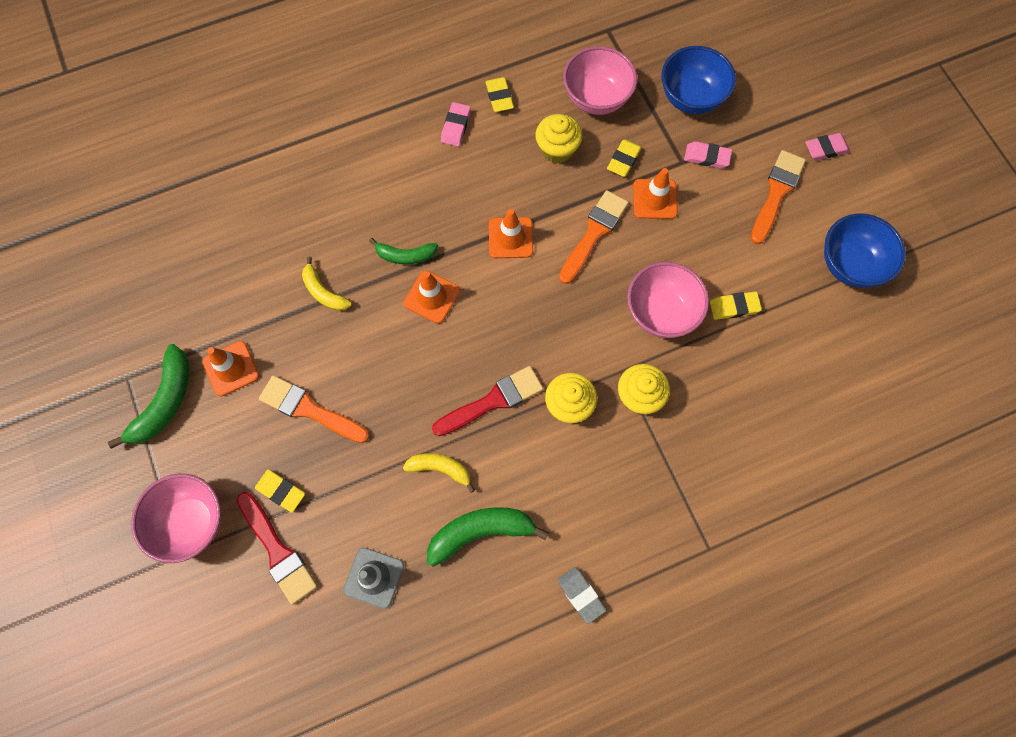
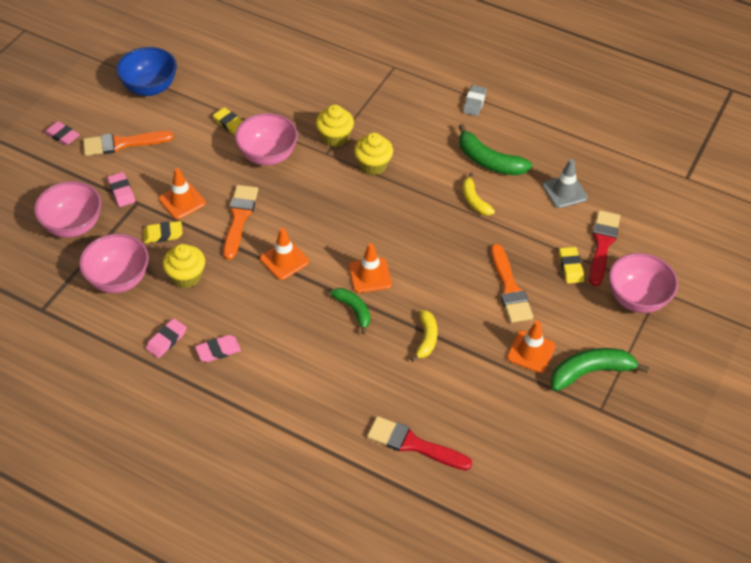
camera: 130 degrees left, 20 degrees down
(493, 401) = (407, 201): red brush -> red brush (413, 444)
(499, 97) = (166, 340): yellow eraser -> pink eraser
(594, 233) = (239, 218): orange brush -> orange brush turned 105 degrees clockwise
(691, 98) = (73, 225): blue bowl -> pink bowl

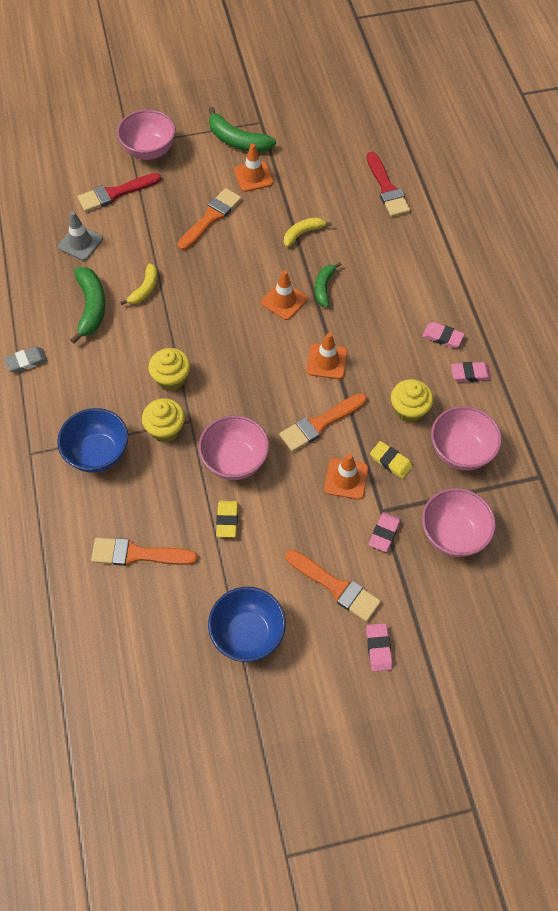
camera: 130 degrees left, 10 degrees up
(261, 73) = (137, 554): none -> orange brush
(355, 95) = (98, 453): none -> blue bowl
(570, 267) = (156, 198): yellow eraser -> none

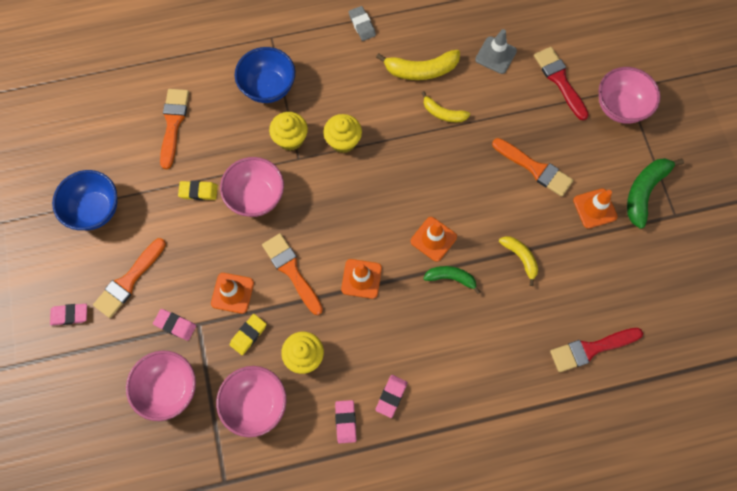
camera: 90 degrees right, 10 degrees up
(91, 307) = (421, 70): green banana -> yellow banana

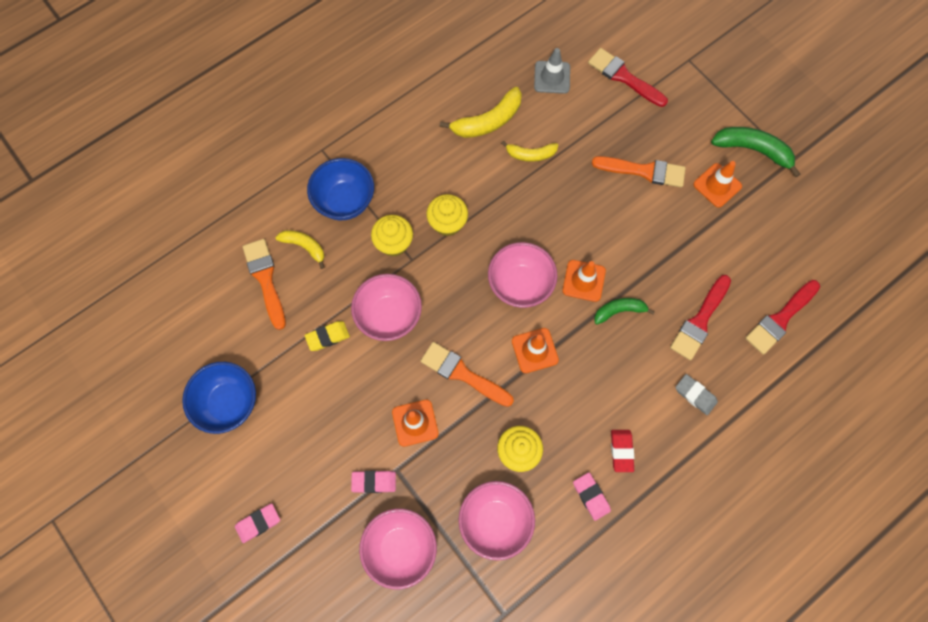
camera: 25 degrees left, 0 degrees up
(129, 281) = (302, 459): orange brush -> none
(248, 335) = (452, 457): yellow eraser -> none
(362, 25) = (407, 100): grey eraser -> grey eraser (695, 395)
(391, 396) = (621, 451): pink eraser -> red eraser
(517, 318) = (699, 321): none -> red brush
(520, 258) = (673, 262): yellow banana -> yellow banana (304, 246)
(619, 107) = (691, 80): pink bowl -> pink bowl (520, 285)
(644, 191) = (753, 150): green banana -> green banana turned 105 degrees clockwise

